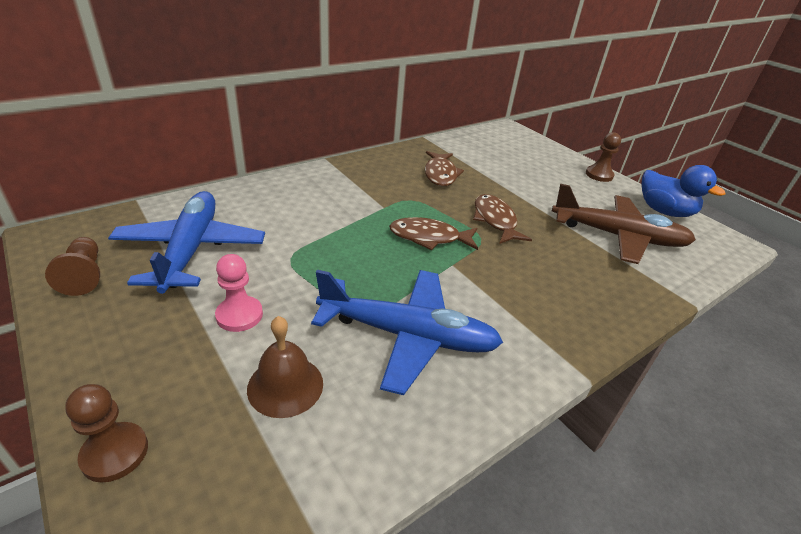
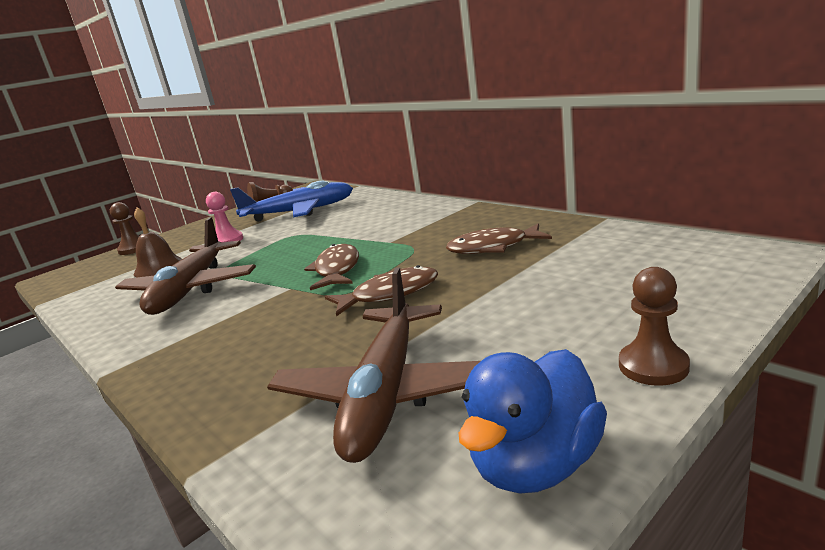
camera: 90 degrees right, 15 degrees down
(407, 335) = (191, 289): blue plane -> brown plane

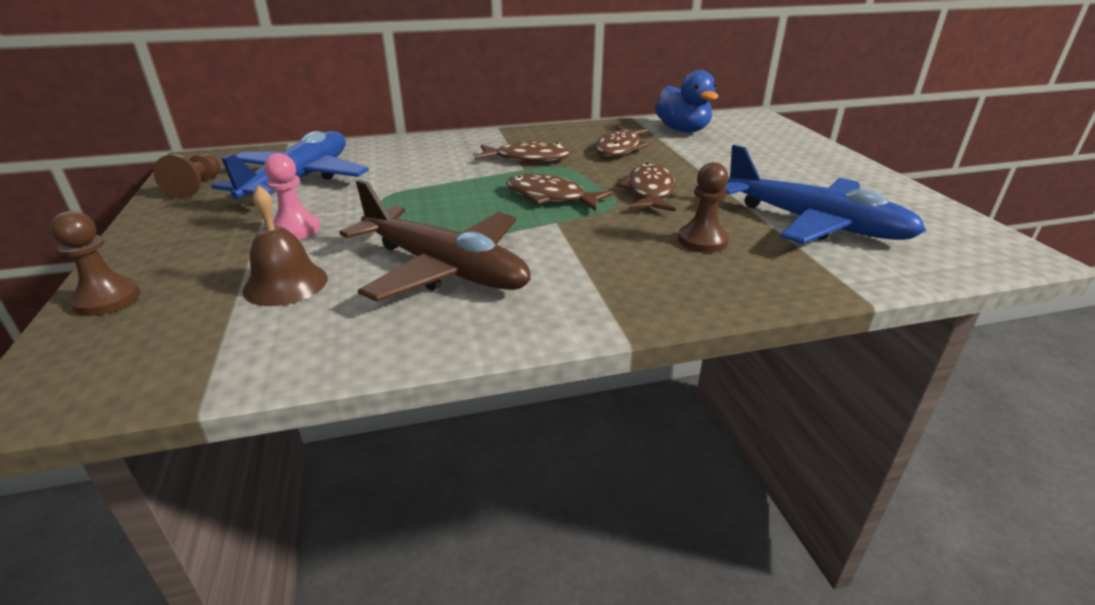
camera: 65 degrees left, 10 degrees up
(386, 392) = (813, 223): brown plane -> blue plane
(414, 234) = (528, 159): none -> brown fish
(536, 464) = (920, 208): blue duck -> blue duck (682, 130)
(653, 366) = (848, 165): brown pawn -> brown pawn (702, 240)

